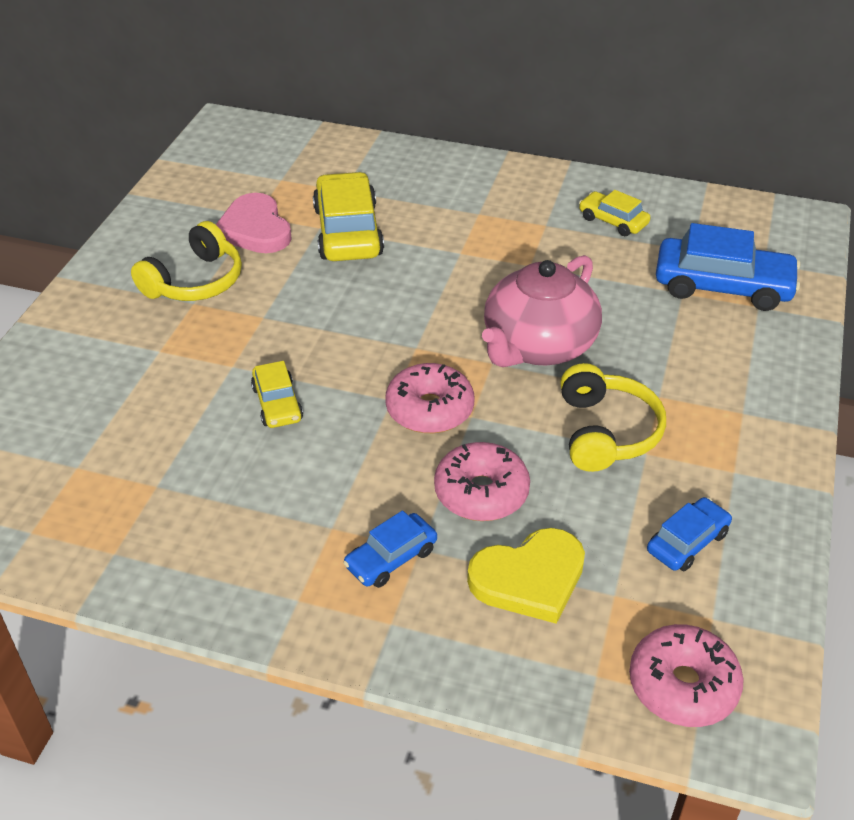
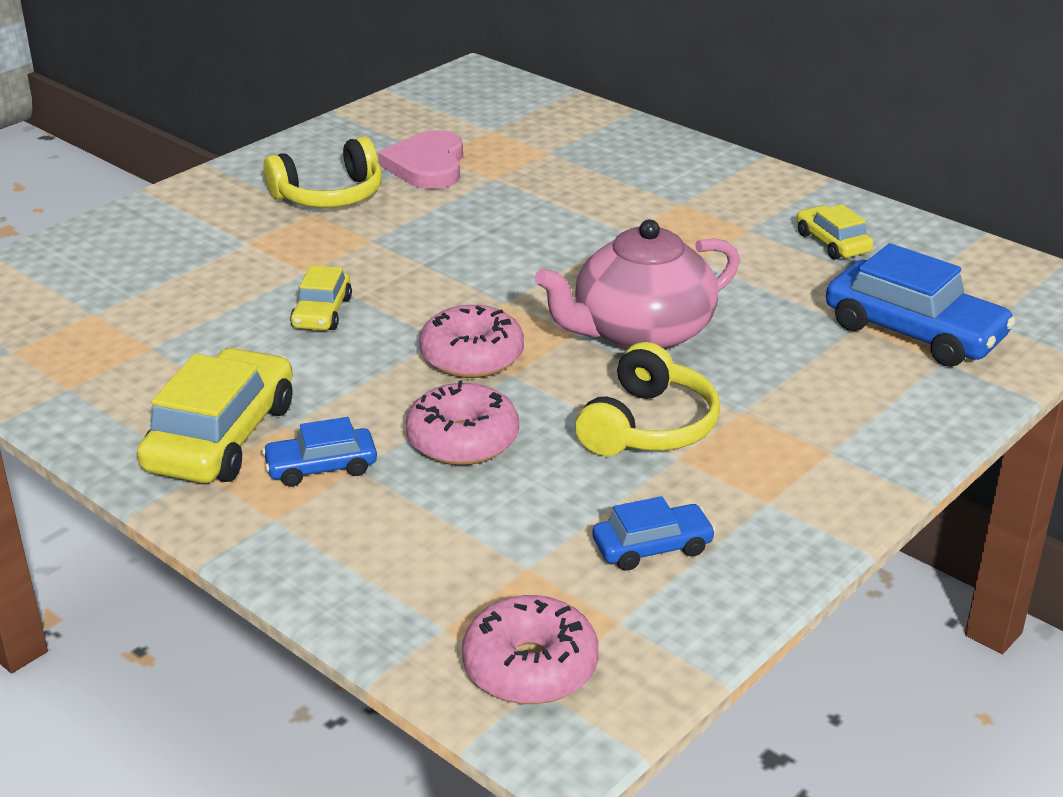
camera: 25 degrees right, 10 degrees down
(348, 231) = (521, 188): yellow car -> yellow car (221, 437)
(529, 578) = (448, 526): yellow heart -> none

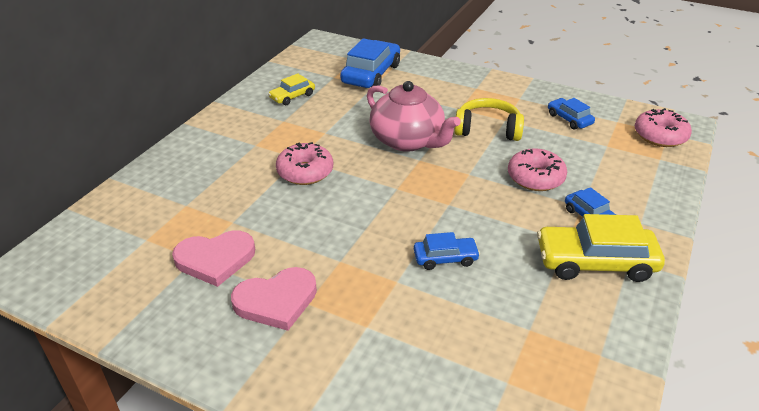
camera: 105 degrees left, 5 degrees up
(322, 312) = (445, 258): yellow car -> blue car
(329, 195) = (276, 301): yellow headphones -> pink heart
(472, 357) = (461, 189): pink donut -> pink donut (305, 172)

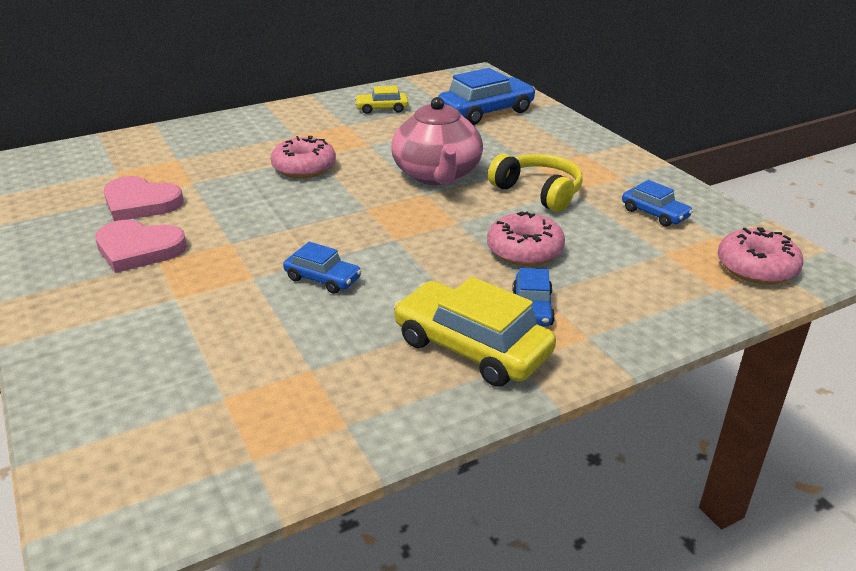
camera: 35 degrees right, 5 degrees down
(569, 119) = (654, 213): blue car -> blue car turned 135 degrees clockwise

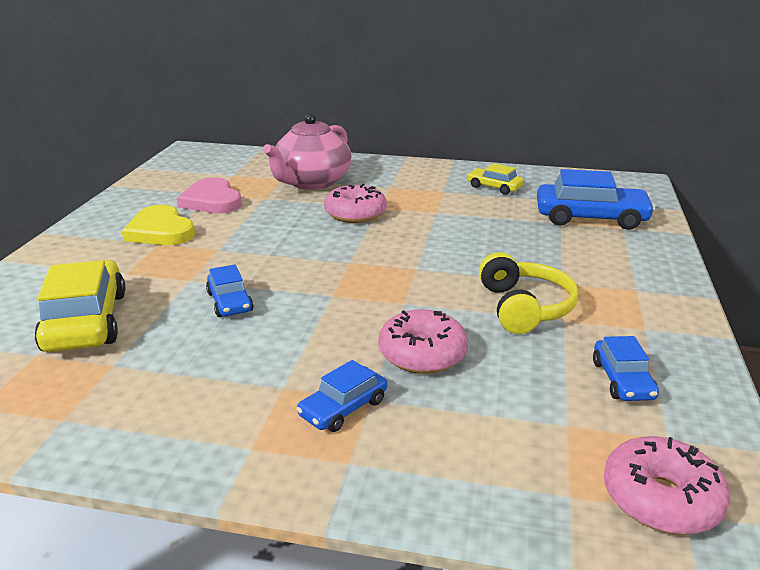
camera: 40 degrees right, 5 degrees down
(139, 249) = (160, 231): pink heart -> yellow heart
(437, 175) = (452, 257): pink teapot -> pink teapot (311, 182)
(472, 347) = (239, 413): yellow car -> yellow car (86, 321)

